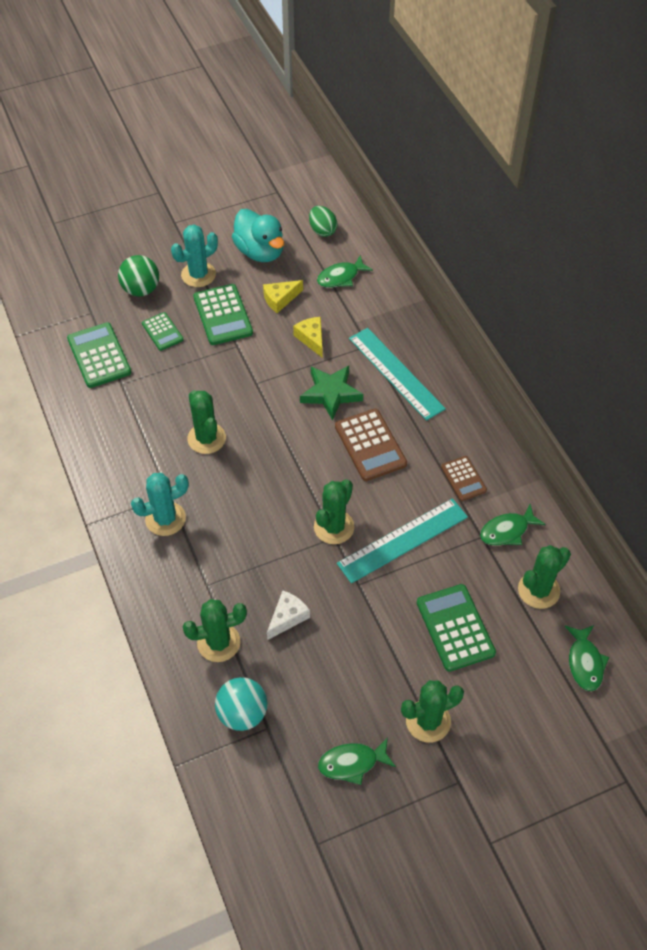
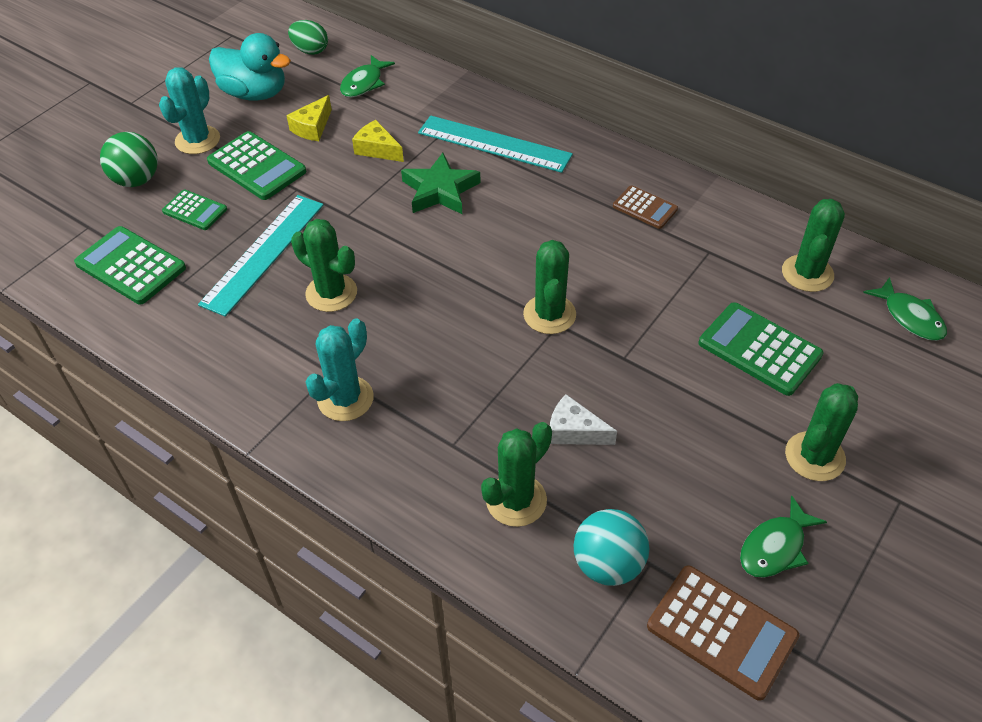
camera: 30 degrees left, 5 degrees down
(287, 617) = (574, 431): white cheese -> white cheese turned 75 degrees counterclockwise
(370, 445) = (523, 219): brown calculator -> brown calculator (721, 631)
(403, 540) = (633, 292): turquoise ruler -> turquoise ruler (263, 253)
(507, 531) = (729, 235): green fish -> none

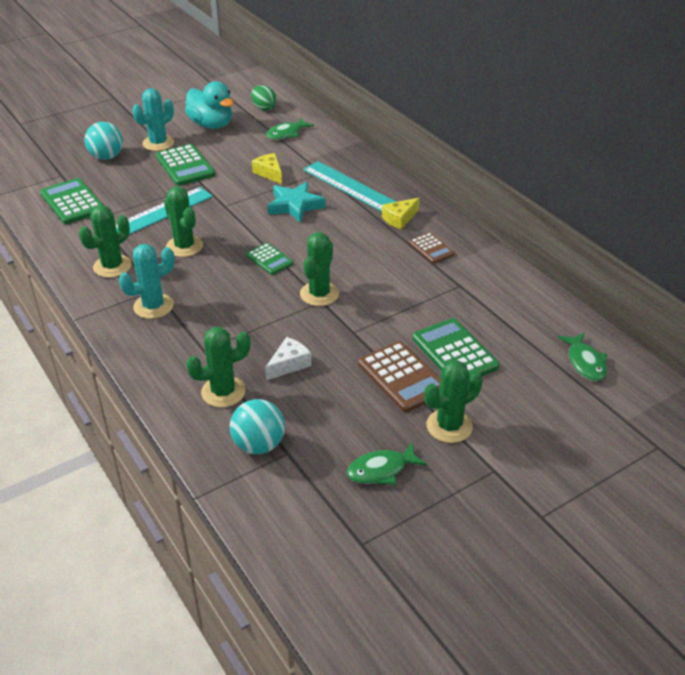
camera: 20 degrees right, 10 degrees down
(137, 180) = (107, 157): green ball -> turquoise ball
(195, 210) = (130, 181): green calculator -> green calculator (269, 259)
(312, 127) = (235, 152): yellow cheese -> yellow cheese (399, 219)
(440, 190) = (295, 205): green star -> turquoise star
(574, 431) = (289, 364): white cheese -> white cheese turned 90 degrees clockwise
(721, 631) = (308, 506): brown calculator -> brown calculator (402, 377)
(807, 273) = (524, 316): green cactus -> green cactus (112, 266)

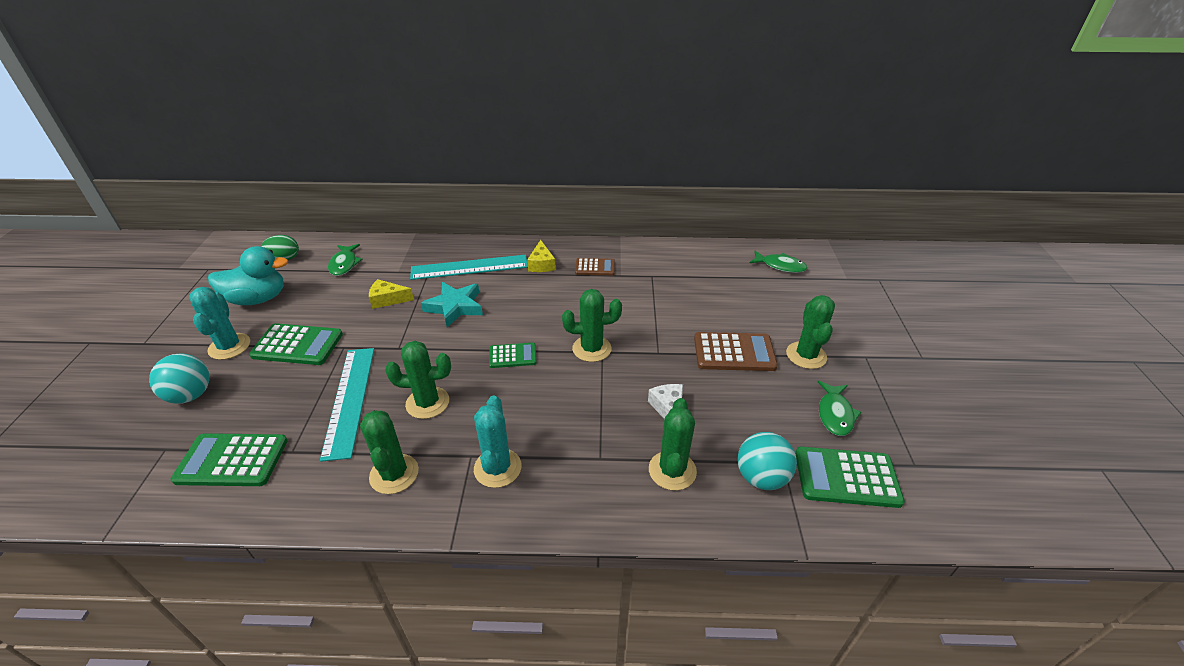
camera: 55 degrees left, 0 degrees up
(319, 294) = (591, 349): green cactus -> green cactus turned 60 degrees counterclockwise
(454, 352) = (726, 314): green calculator -> green calculator (846, 477)

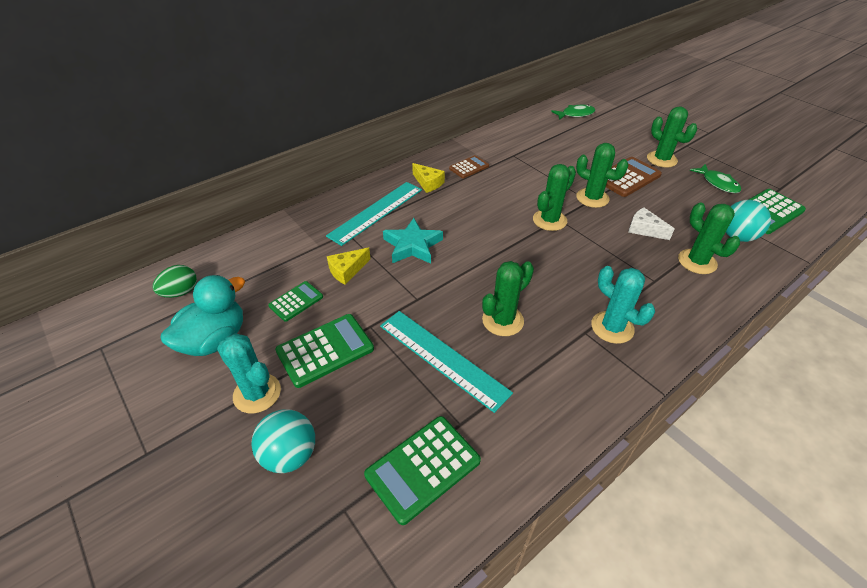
camera: 40 degrees left, 5 degrees up
(344, 264) = (256, 265): green fish -> none
(394, 474) = (558, 380): green cactus -> green cactus (592, 198)
(512, 356) = (508, 254): green calculator -> green calculator (296, 301)

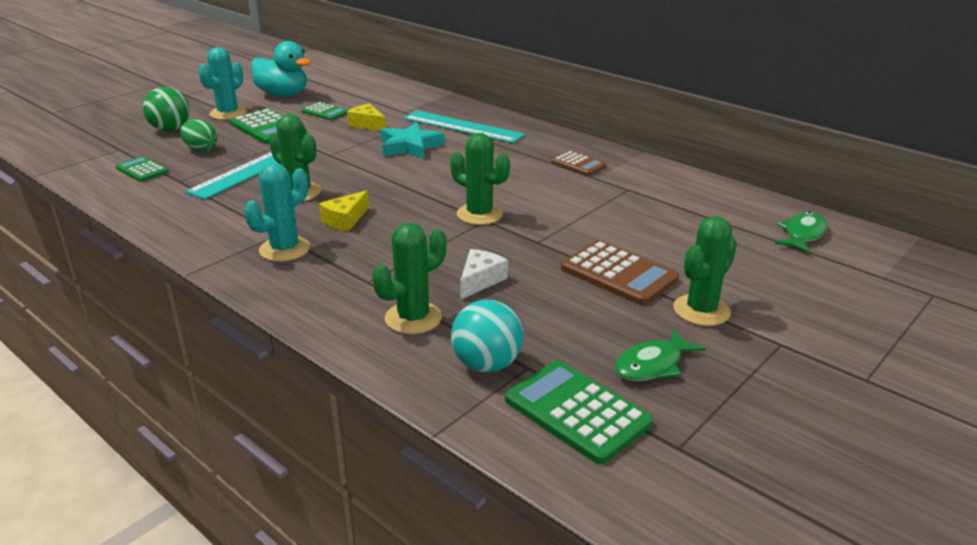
camera: 80 degrees right, 15 degrees down
(180, 292) = (335, 78): green egg -> green egg (201, 149)
(290, 454) = (170, 129): turquoise ball -> green ball
(423, 468) = (142, 170): green calculator -> green calculator, size x0.60
(428, 183) = (530, 145): yellow cheese -> yellow cheese (345, 220)
(575, 114) = (803, 234): green fish -> green fish turned 120 degrees counterclockwise
(592, 198) = (545, 244): green cactus -> none

